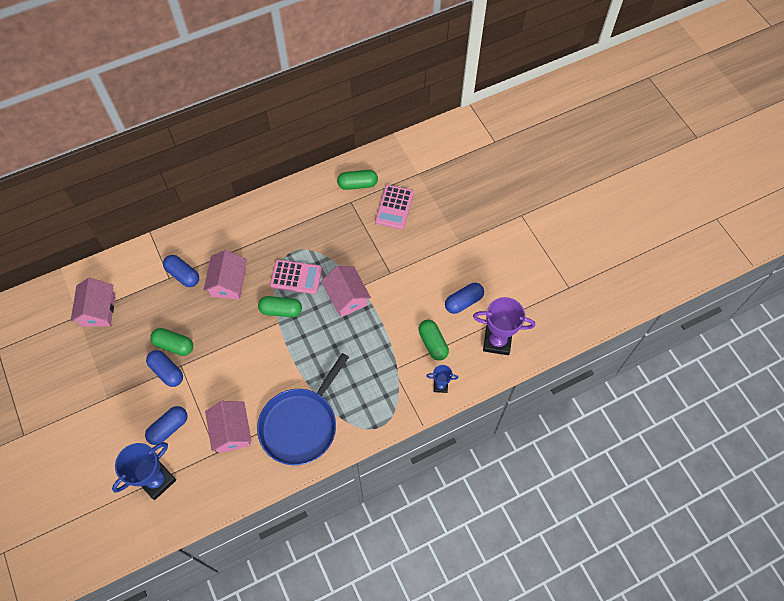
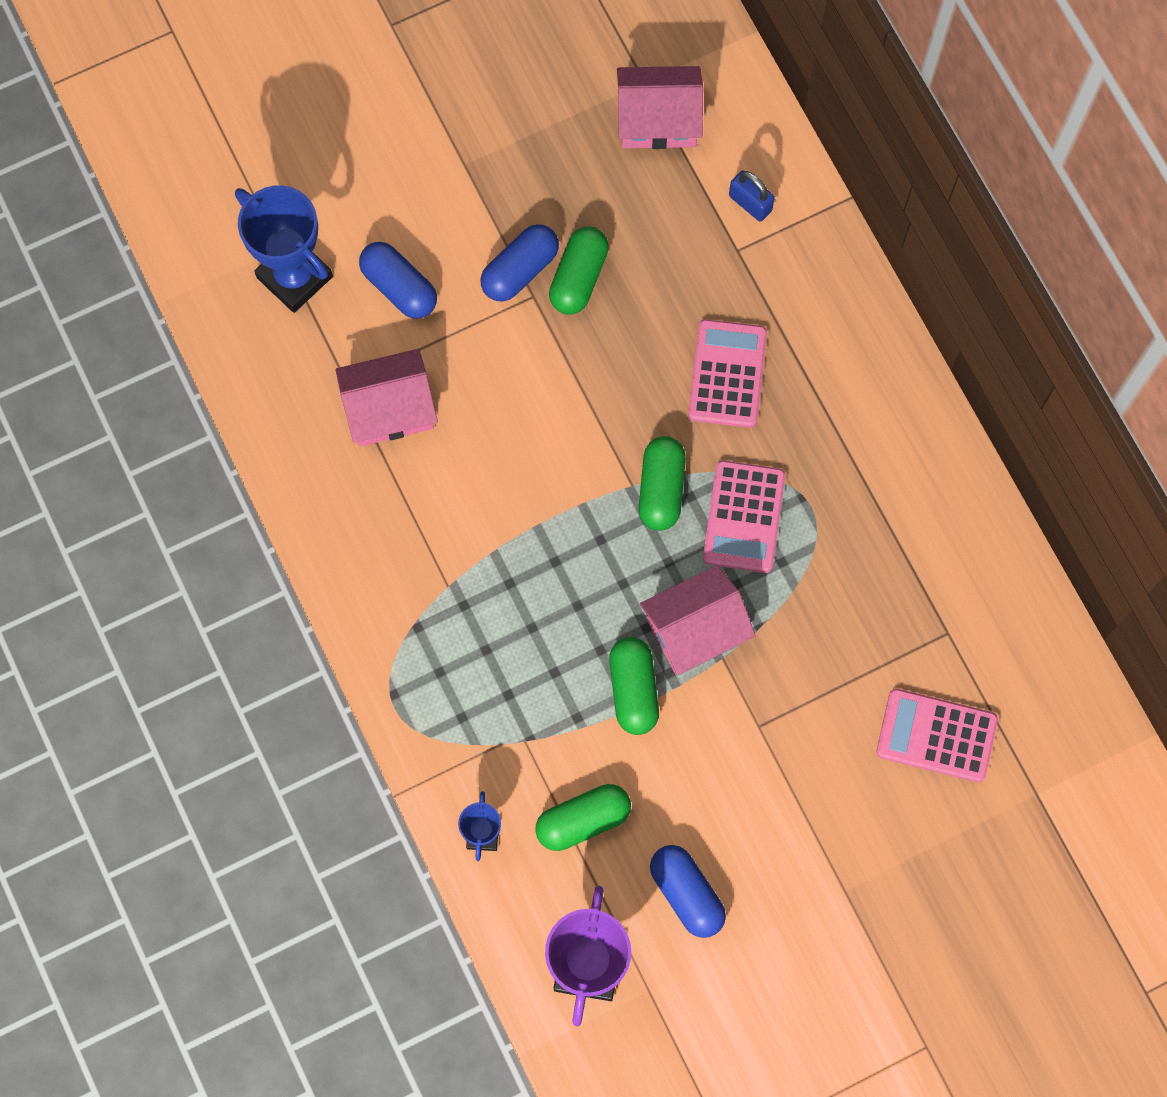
camera: 90 degrees right, 10 degrees up
(146, 272) = (750, 203): none -> blue padlock
(183, 275) = (745, 278): blue capsule -> none
(228, 283) = (727, 374): pink house -> pink calculator
(301, 424) = (401, 544): blue pan -> none
(357, 184) = (998, 648): green capsule -> green capsule (633, 690)

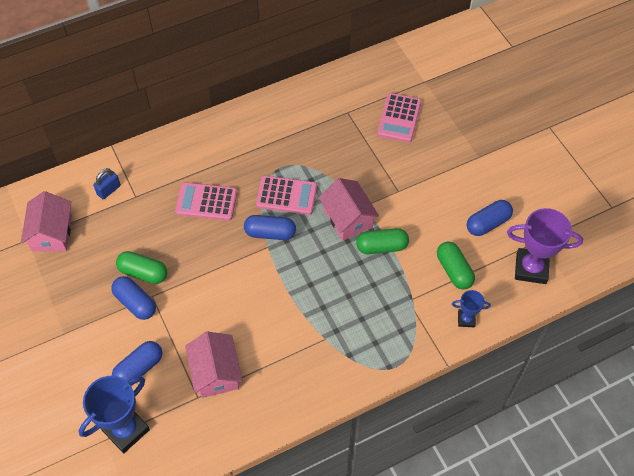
camera: 90 degrees left, 15 degrees down
(661, 489) = (270, 233): green capsule -> blue capsule

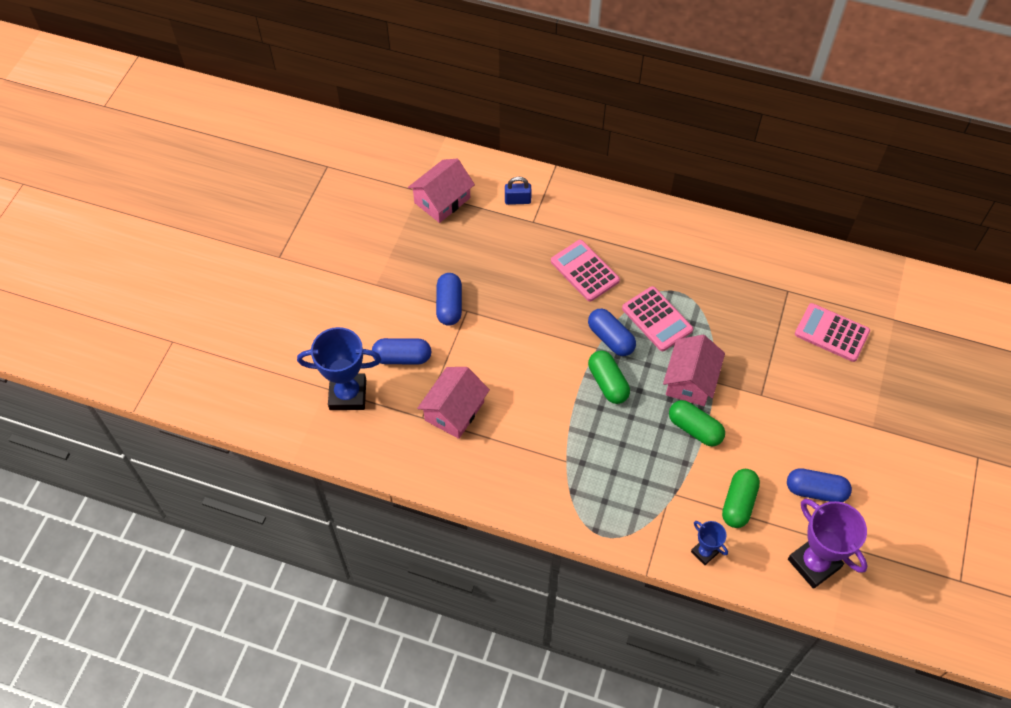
camera: 45 degrees right, 0 degrees up
(143, 272) = (478, 287): green capsule -> green capsule (608, 383)
(399, 118) = (831, 333): pink calculator -> pink calculator turned 60 degrees clockwise

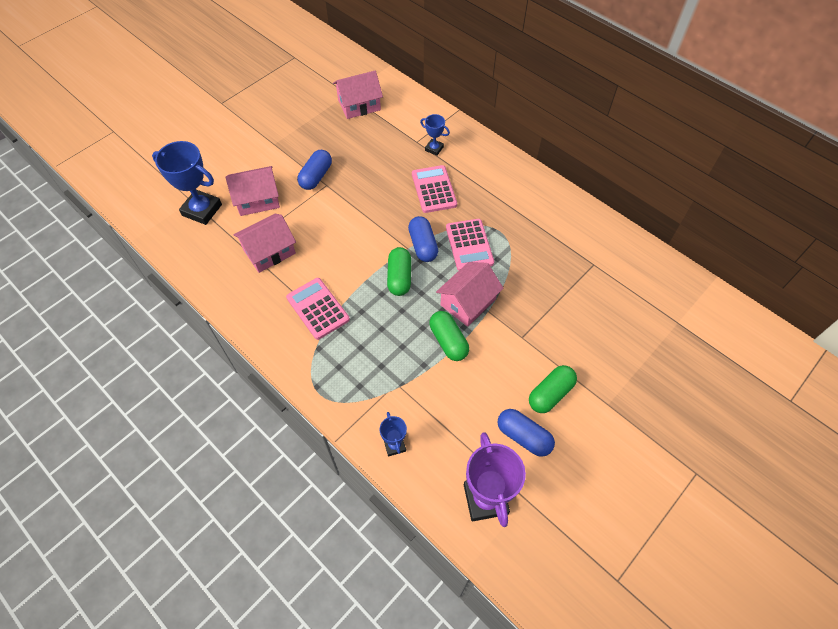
camera: 25 degrees right, 0 degrees up
(402, 358) = (257, 200): blue capsule -> pink house
(517, 200) = (414, 123): blue padlock -> none
(557, 223) = (434, 148): none -> blue trophy
(738, 503) = (449, 417): green capsule -> green capsule (550, 394)
(831, 333) = (613, 312): pink calculator -> pink calculator (318, 308)

